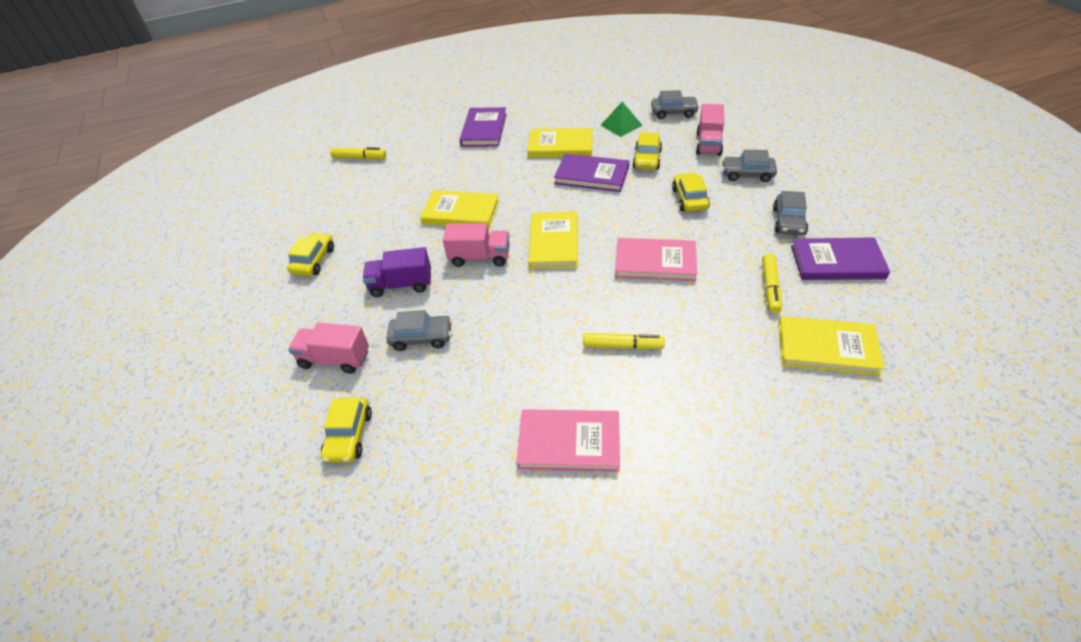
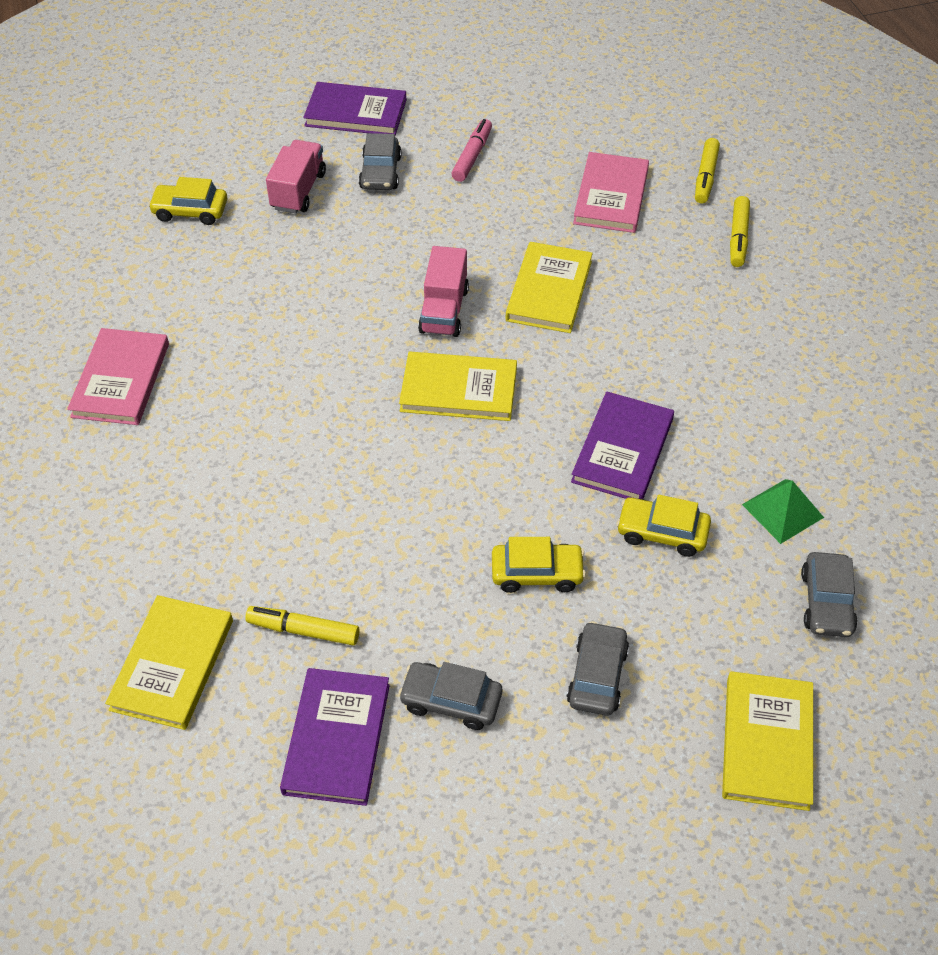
camera: 90 degrees right, 5 degrees up
(313, 260) = (472, 156): yellow car -> pink marker
(401, 285) = (407, 237): purple truck -> none
(421, 337) = (311, 259): grey car -> grey car (380, 172)
(484, 129) = (779, 318): purple book -> purple book (356, 113)
(560, 146) = (717, 416): yellow book -> yellow book (766, 743)
(623, 346) = (242, 443): yellow marker -> yellow marker (738, 237)
(655, 262) = (390, 501): pink book -> pink book (611, 196)
(708, 144) = (705, 637): pink truck -> none

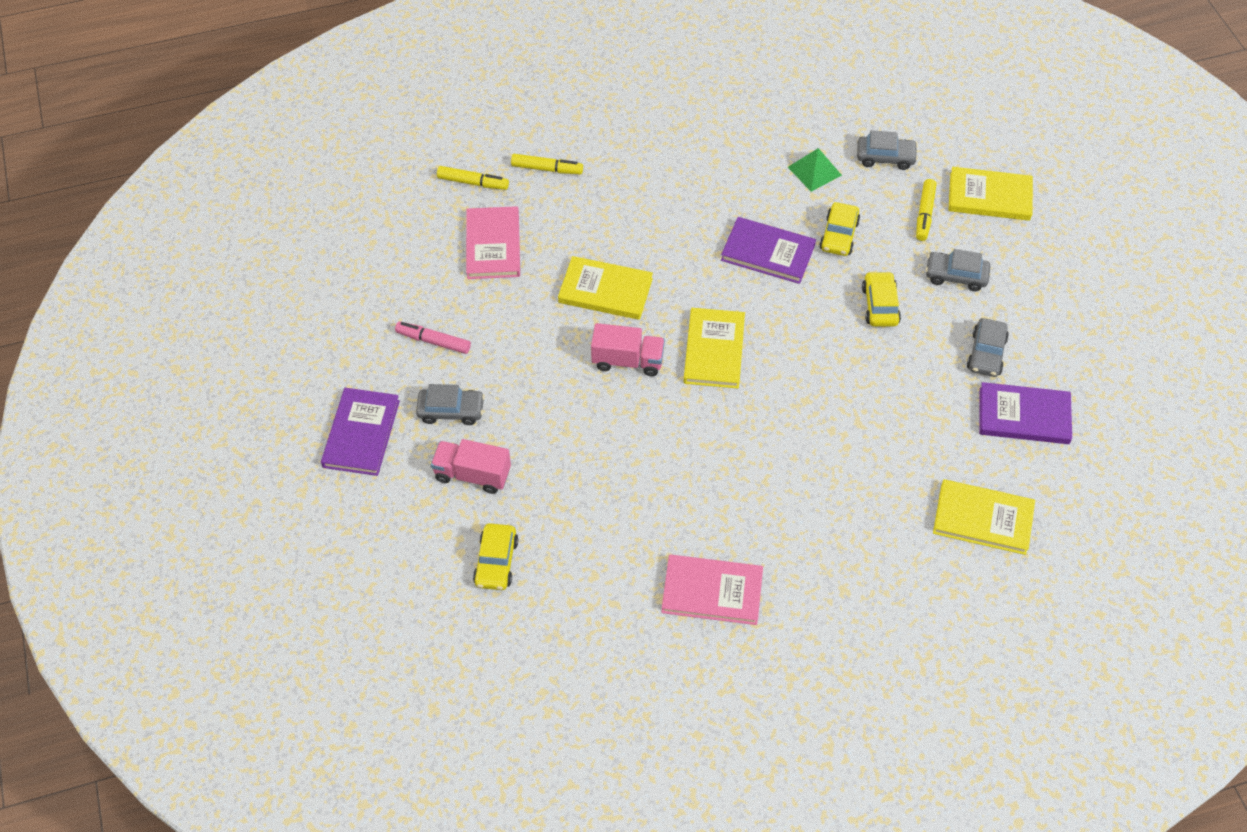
camera: 90 degrees left, 5 degrees up
(303, 630) = (944, 440): yellow marker -> yellow marker (924, 214)
(611, 196) = (493, 245): pink book -> pink book turned 75 degrees clockwise

